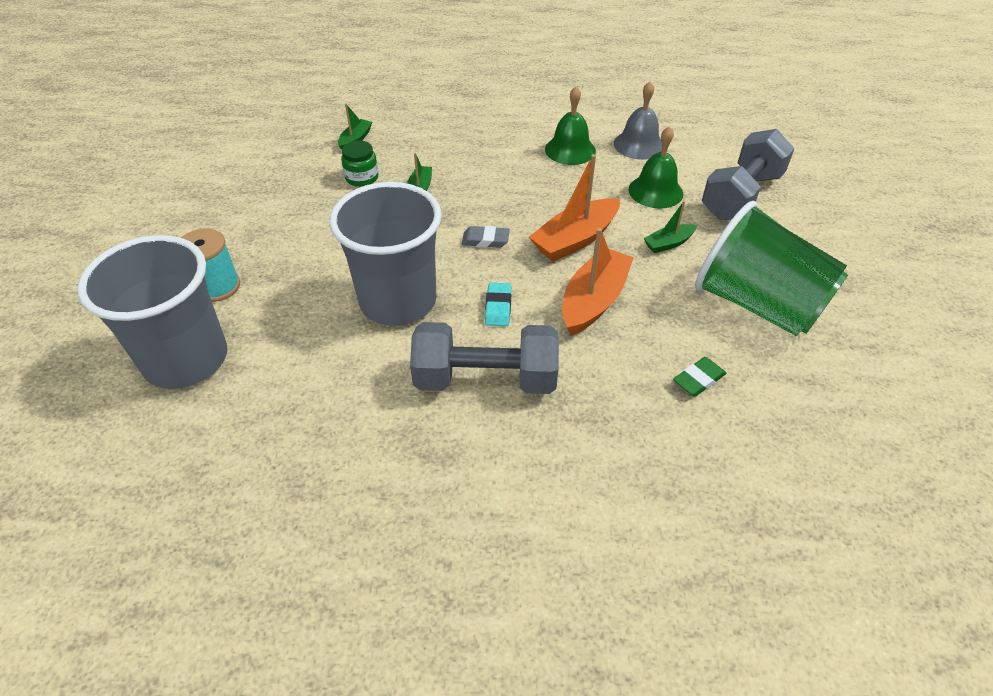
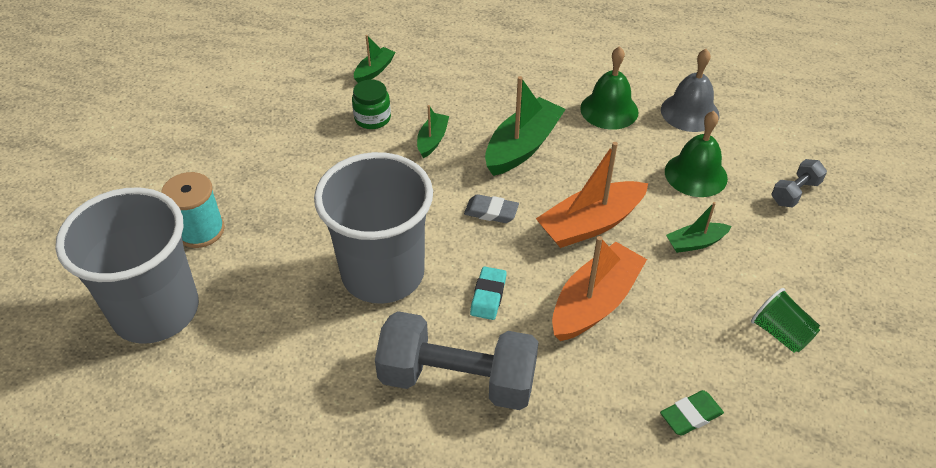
camera: 10 degrees right, 0 degrees up
(501, 186) = (522, 146): none -> green boat
(741, 196) = (795, 192): grey dumbbell -> grey dumbbell, size x0.47
(757, 304) = (780, 333): green cup -> green cup, size x0.41

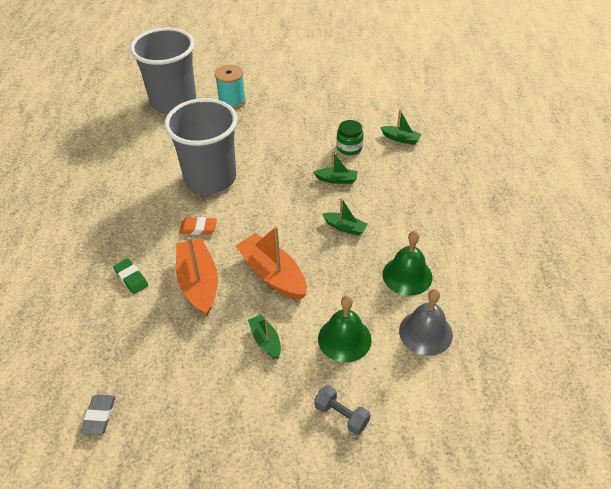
camera: 80 degrees right, 0 degrees up
(457, 379) = (133, 223): grey dumbbell -> none
(488, 296) = (198, 228): turquoise eraser -> orange eraser
(491, 212) = (273, 219): grey eraser -> grey eraser (99, 416)
(522, 146) = (345, 227): green boat -> green boat, size x0.53
(594, 302) = (199, 283): orange boat -> orange boat turned 135 degrees counterclockwise
(690, 415) = (108, 341): green eraser -> green eraser (131, 278)
(780, 333) = (180, 398): green cup -> none

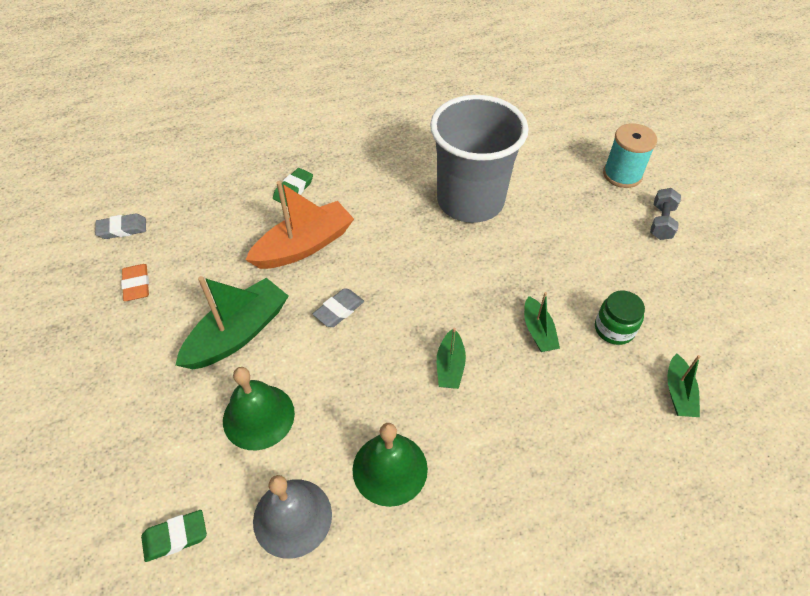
camera: 70 degrees right, 5 degrees up
(173, 102) = (583, 124): grey cup -> none
(198, 228) = (385, 218): orange eraser -> orange eraser (136, 285)
(265, 340) = (238, 333): green boat -> green boat, size x1.87
(272, 274) = (339, 310): orange boat -> grey eraser
(341, 415) = (145, 443): grey dumbbell -> grey dumbbell (661, 222)
(422, 402) = (175, 537): none -> green eraser

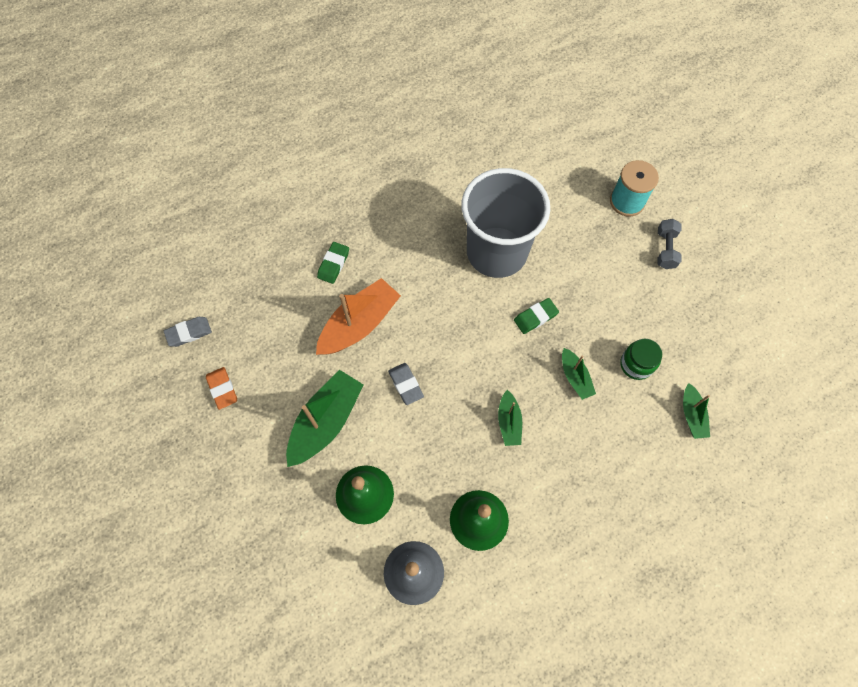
camera: 10 degrees left, 15 degrees up
(175, 537) = (329, 604): green eraser -> green eraser (535, 317)
(339, 310) = (405, 385): grey eraser -> grey eraser turned 60 degrees counterclockwise

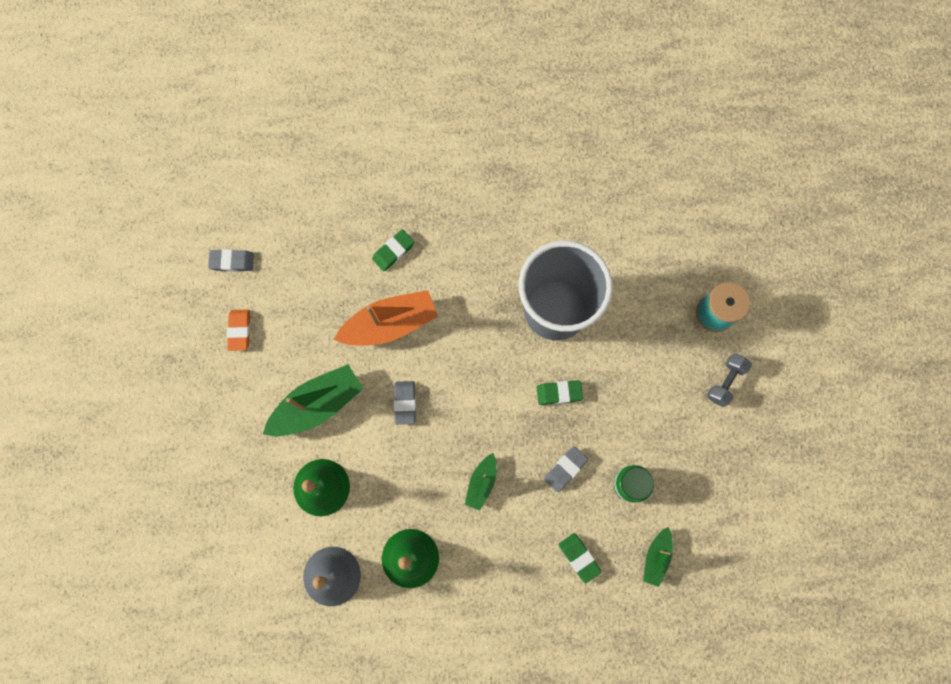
camera: 25 degrees right, 10 degrees up
(575, 377) = (565, 469): green boat -> grey eraser
(627, 447) = (579, 557): none -> green eraser

